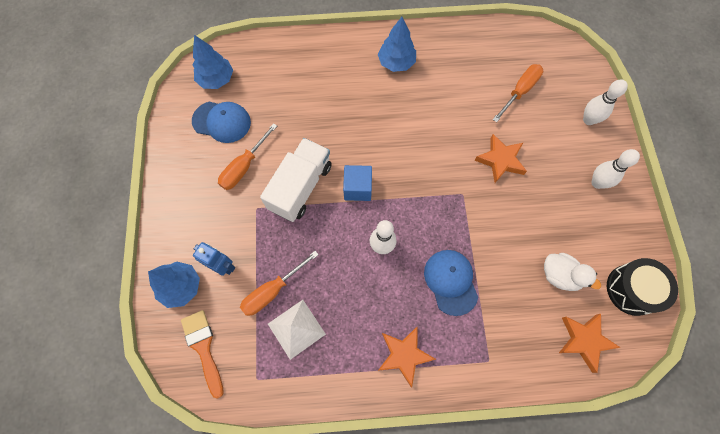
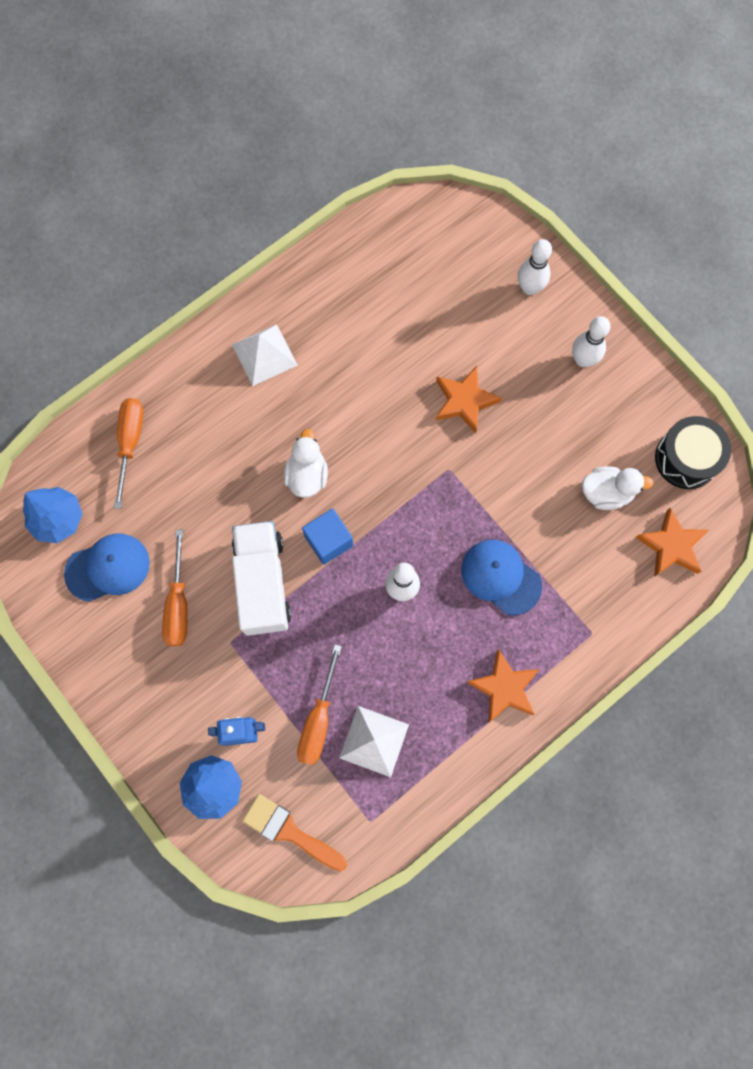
camera: 35 degrees left, 5 degrees up
(372, 143) = (307, 475): none -> white duck
(396, 63) = (264, 355): blue tree -> white pyramid
(519, 91) = (432, 300): orange screwdriver -> orange screwdriver (130, 443)

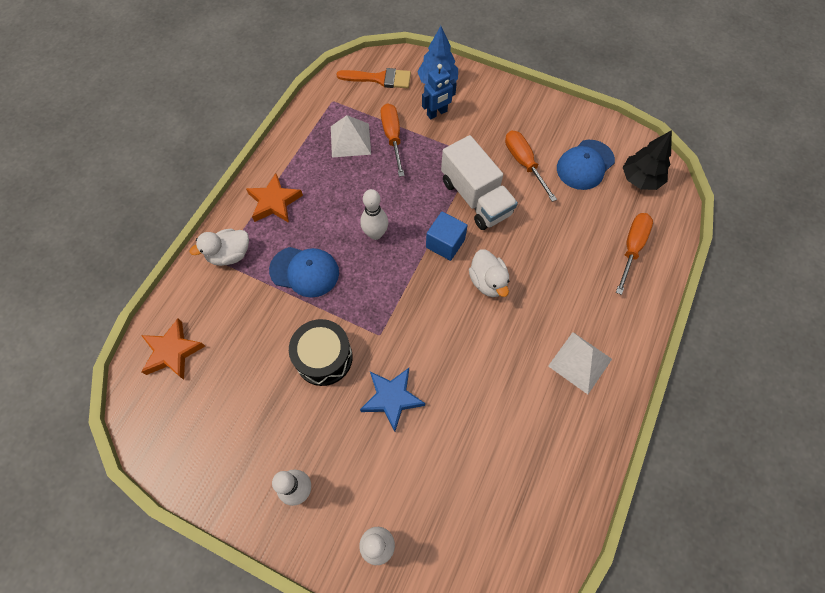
camera: 155 degrees right, 10 degrees down
(58, 519) = (640, 179): blue tree -> black tree
(130, 443) = (631, 248): orange screwdriver -> orange screwdriver turned 135 degrees counterclockwise
(464, 401) = (392, 398): orange star -> blue star
(606, 493) = (240, 372): white duck -> white duck (230, 255)
(686, 458) = (175, 434): black drum -> black drum (323, 357)

